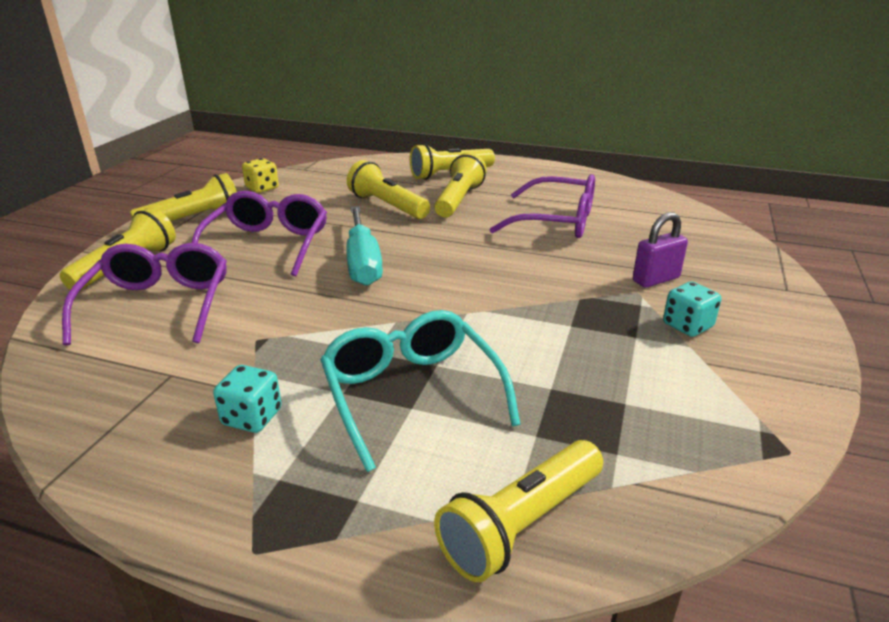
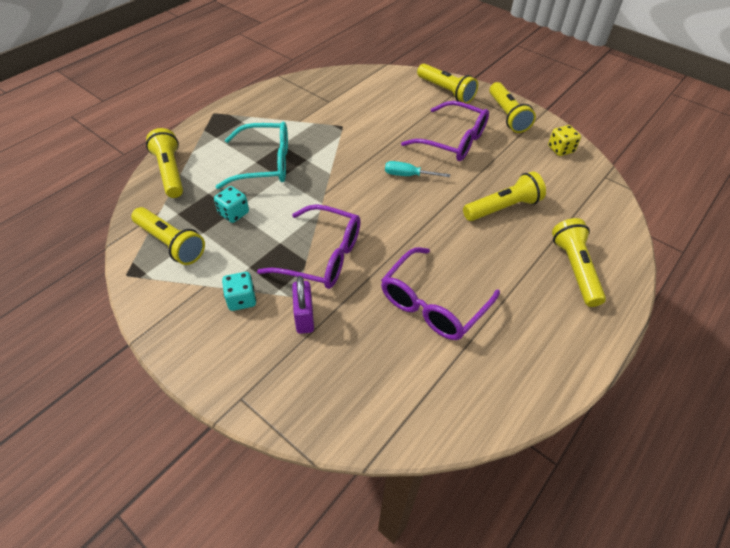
camera: 110 degrees right, 20 degrees up
(158, 306) = (393, 100): purple glasses -> purple glasses (321, 256)
(252, 417) = (283, 119): turquoise dice -> turquoise dice (234, 213)
(363, 262) = (408, 175): turquoise screwdriver -> turquoise screwdriver, size x0.59
(459, 200) = (503, 254): yellow flashlight -> yellow flashlight (171, 243)

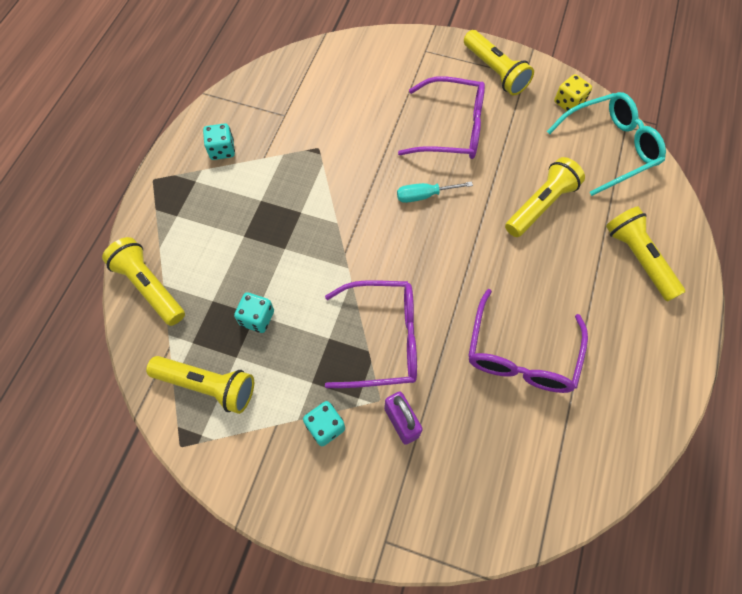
camera: 20 degrees left, 15 degrees up
(264, 164) = (255, 236): turquoise glasses -> turquoise glasses (609, 148)
(272, 109) = (222, 150): none -> turquoise dice
(446, 91) = (413, 56): yellow flashlight -> none

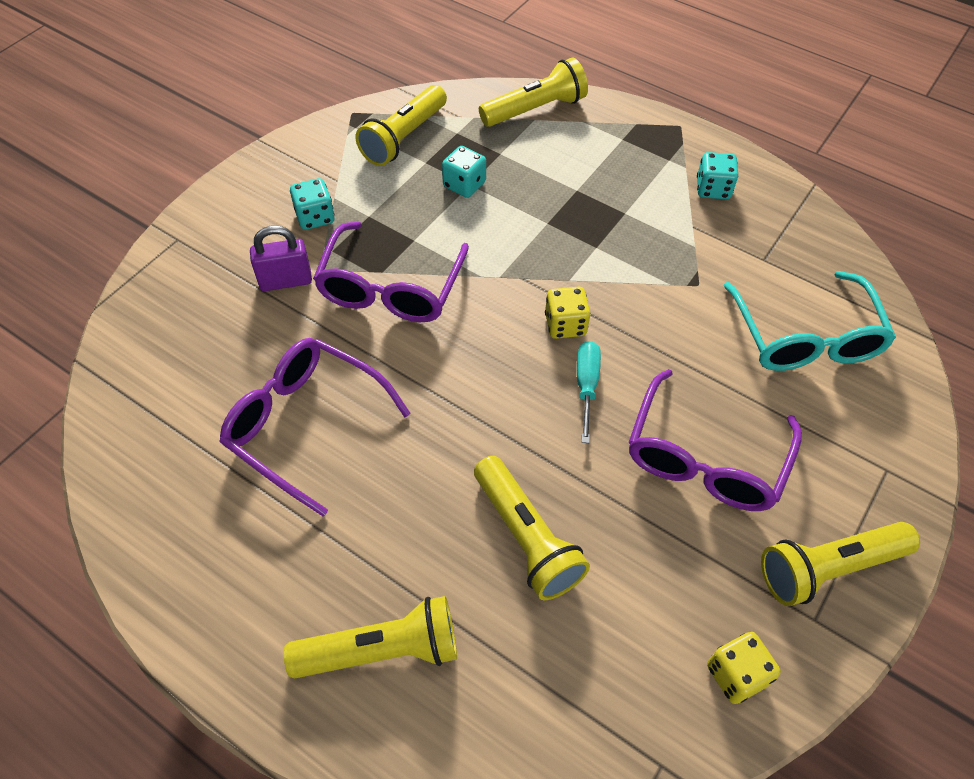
camera: 105 degrees right, 10 degrees down
(379, 217) = (565, 325): none -> yellow dice
(609, 148) = (616, 705): turquoise glasses -> turquoise glasses (804, 336)

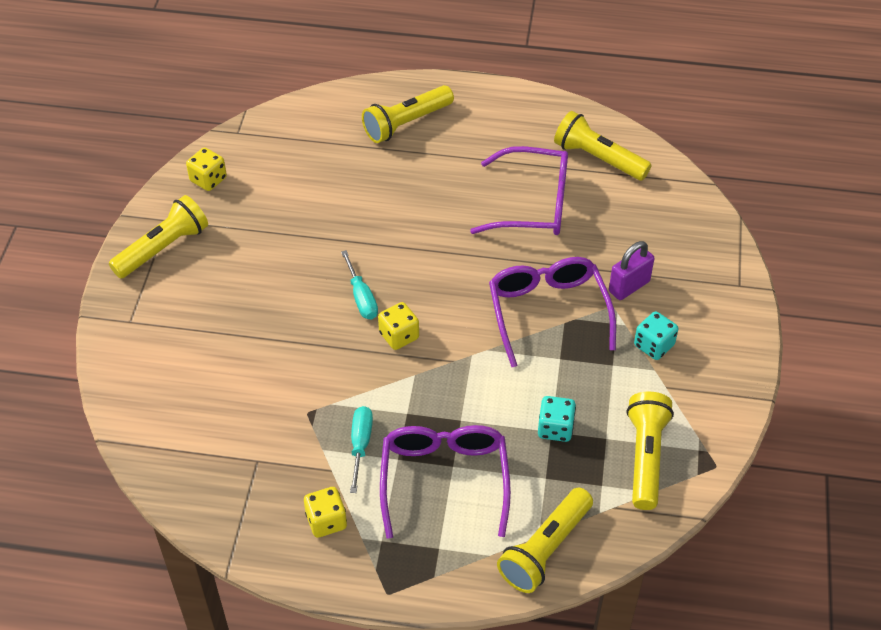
camera: 155 degrees right, 5 degrees down
(526, 538) = (356, 197): yellow flashlight -> yellow flashlight (598, 158)
(655, 236) = (360, 445): none -> turquoise screwdriver
(705, 457) = (259, 283): purple glasses -> purple glasses (444, 481)
(713, 189) = (326, 521): turquoise dice -> yellow dice
(804, 336) = (207, 400): turquoise glasses -> none

